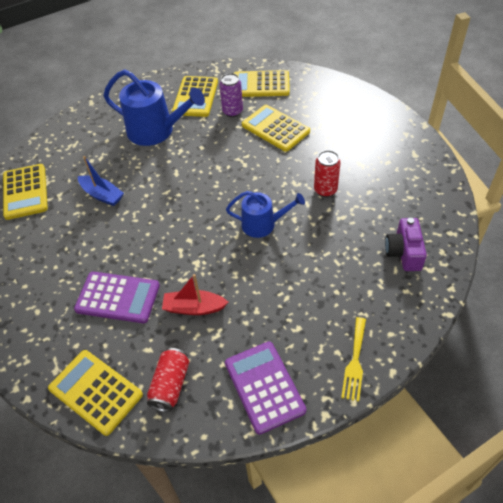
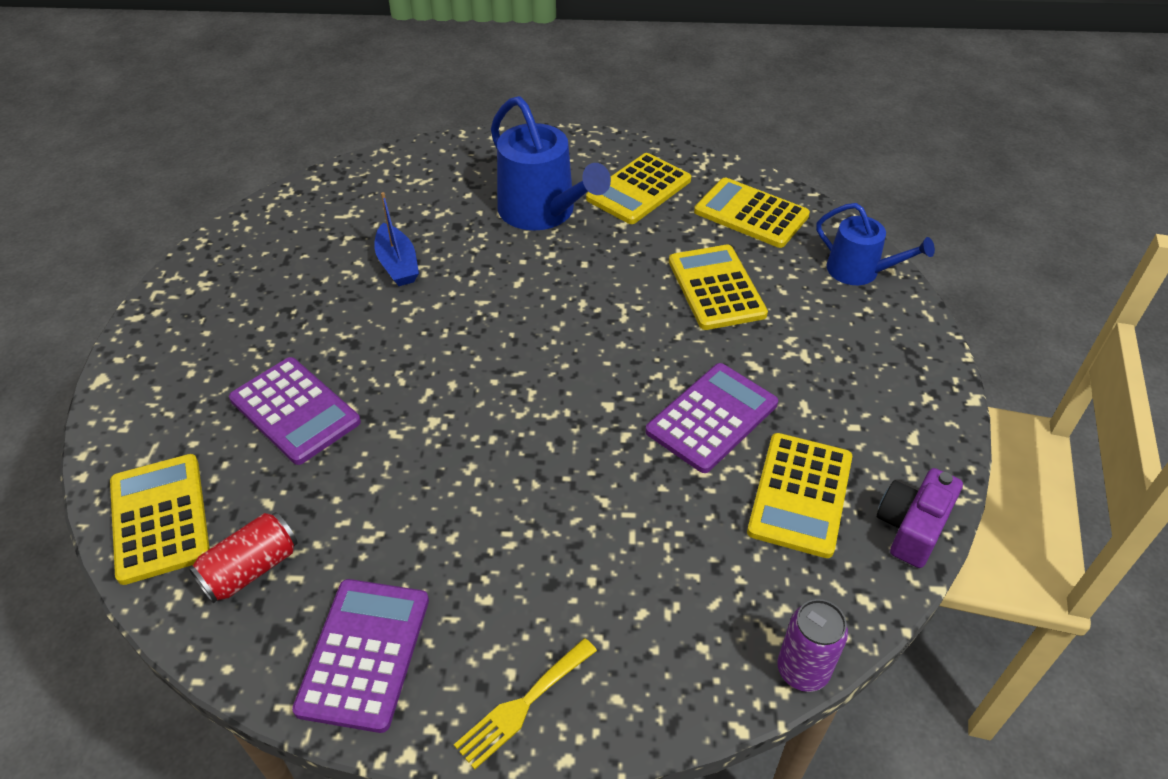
camera: 30 degrees right, 5 degrees down
(25, 192) = (313, 214): yellow calculator -> yellow calculator (800, 494)
(194, 308) = (374, 482): red boat -> none
(232, 111) = (673, 234): purple can -> purple can (802, 670)
(263, 224) = (572, 418): blue watering can -> blue watering can (859, 271)
(325, 190) = (711, 417): red can -> purple calculator
(404, 252) = (753, 584): purple camera -> purple camera (912, 527)

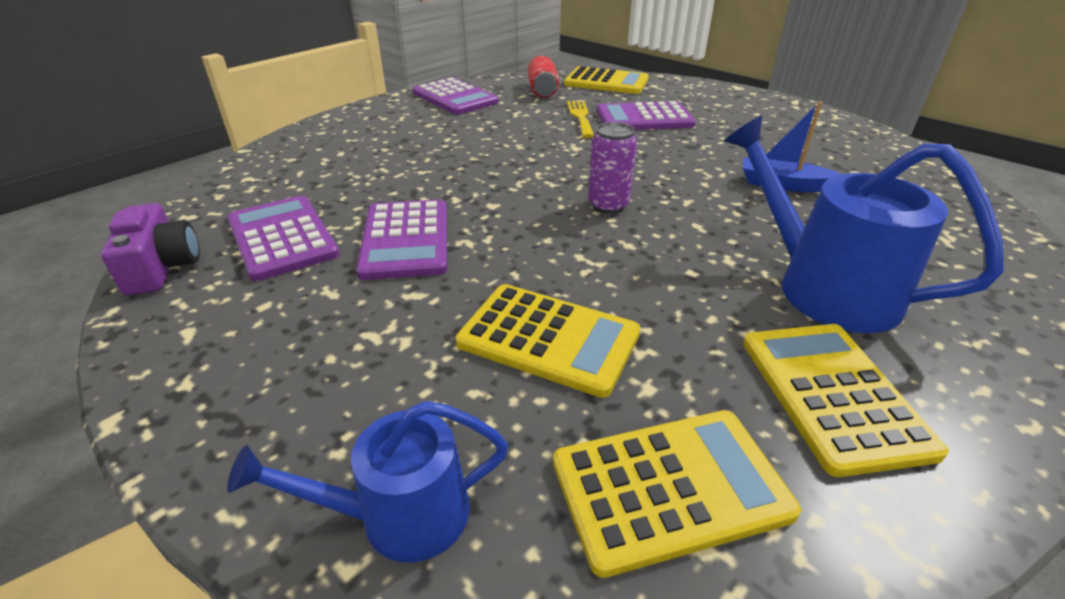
camera: 130 degrees right, 10 degrees down
(523, 705) = (365, 115): yellow fork -> yellow fork (580, 117)
(542, 212) = (824, 288): blue watering can -> blue watering can turned 45 degrees clockwise
(800, 494) = (281, 238): yellow calculator -> purple calculator
(802, 670) = (218, 176): purple can -> purple can (608, 205)

